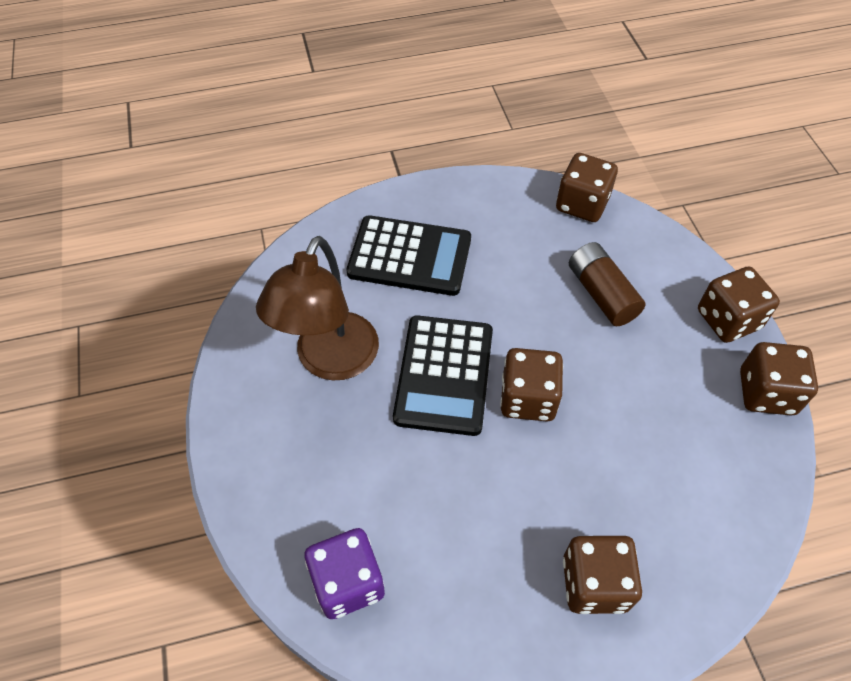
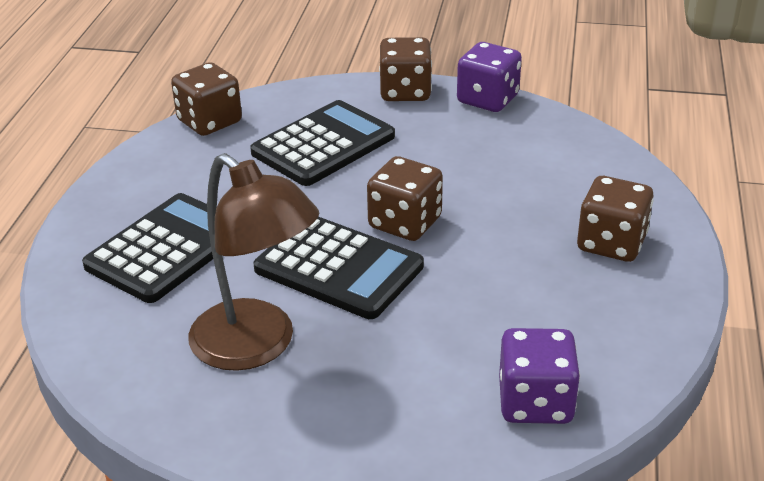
camera: 65 degrees left, 20 degrees down
(601, 294) = (323, 145): brown battery -> black calculator
(766, 392) = (488, 99): brown dice -> purple dice

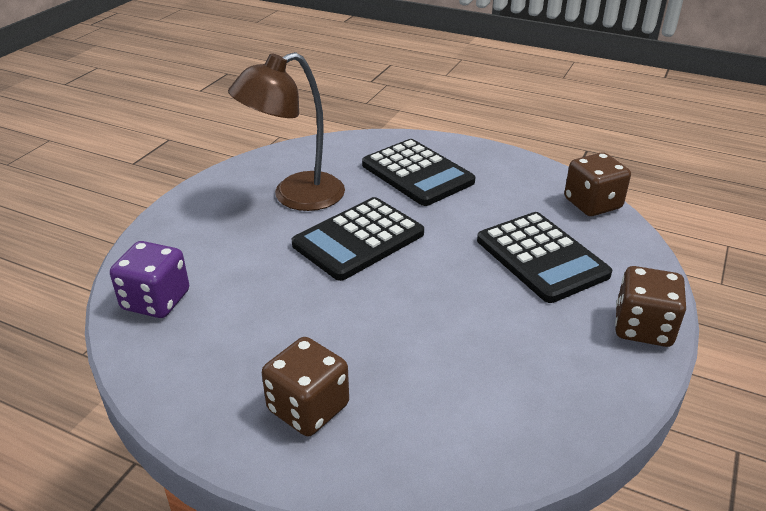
camera: 105 degrees right, 0 degrees up
(405, 223) = (401, 282): brown dice -> none
(488, 99) = (621, 391): purple dice -> none

